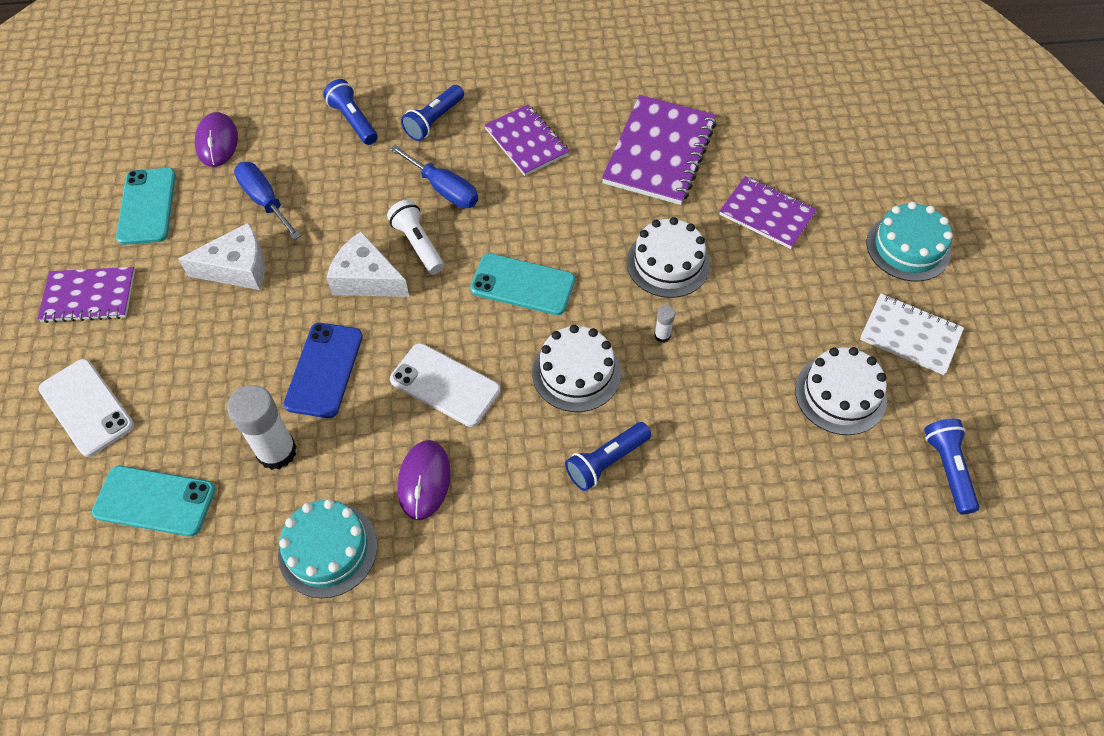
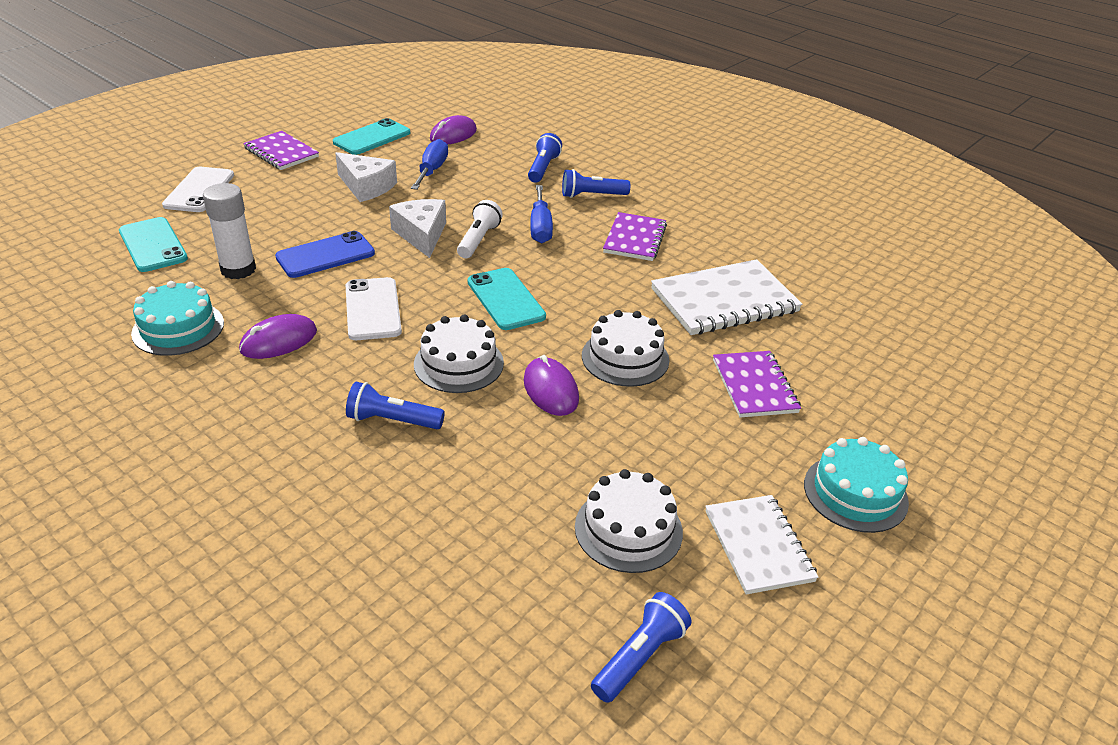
camera: 45 degrees right, 20 degrees down
(659, 152) = (724, 301): purple notebook -> white notebook
(662, 335) = (551, 390): white glue stick -> purple mouse

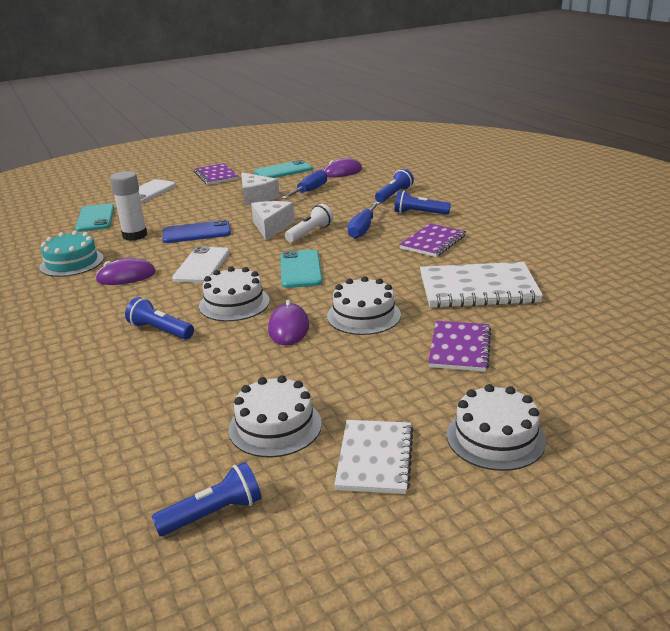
camera: 25 degrees right, 10 degrees down
(855, 493) = (495, 437): turquoise cake -> white cake

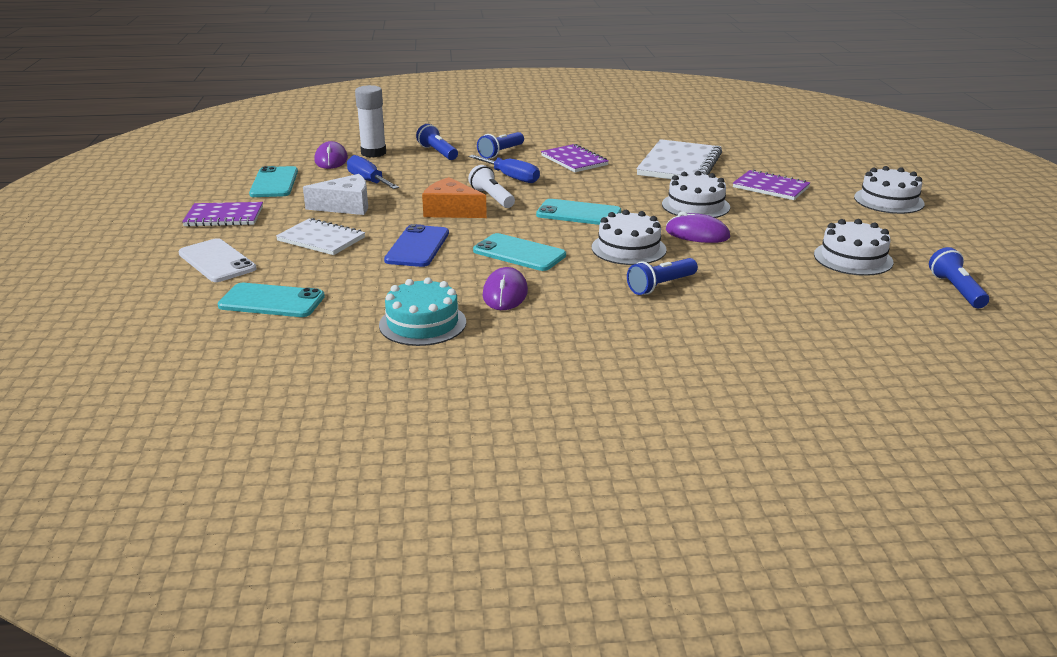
camera: 70 degrees left, 0 degrees up
(135, 235) = (377, 280): white glue stick -> white glue stick (373, 153)
(202, 265) = (519, 253): white phone -> turquoise phone
(271, 227) = (451, 211): white cheese -> orange cheese
(375, 458) = (903, 235): white notebook -> white notebook (321, 239)

